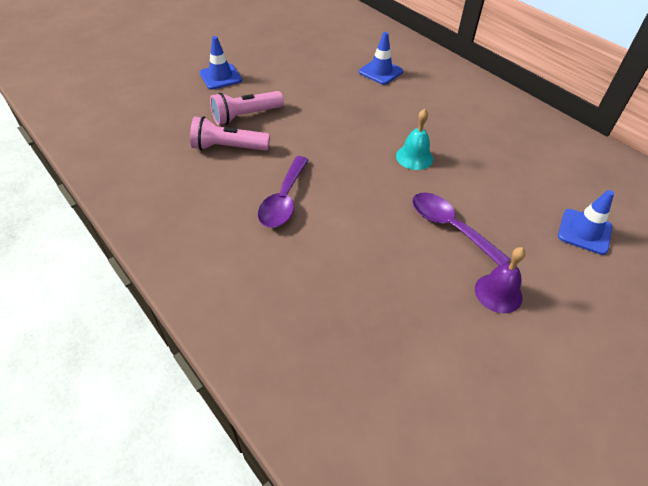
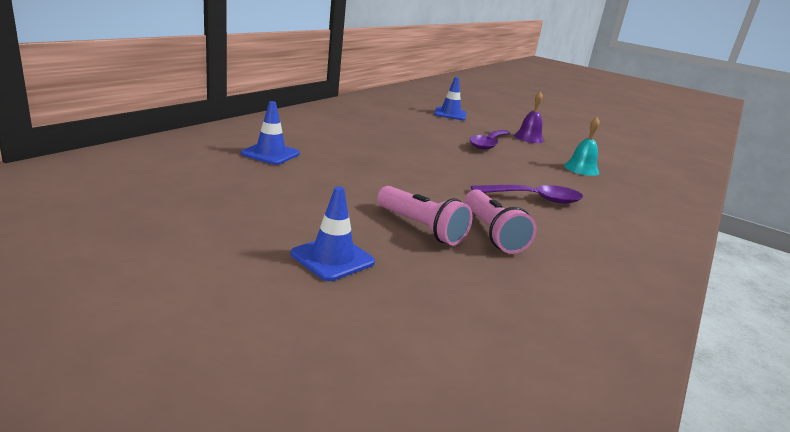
camera: 110 degrees left, 25 degrees down
(414, 157) = (419, 149): turquoise bell -> turquoise bell (581, 169)

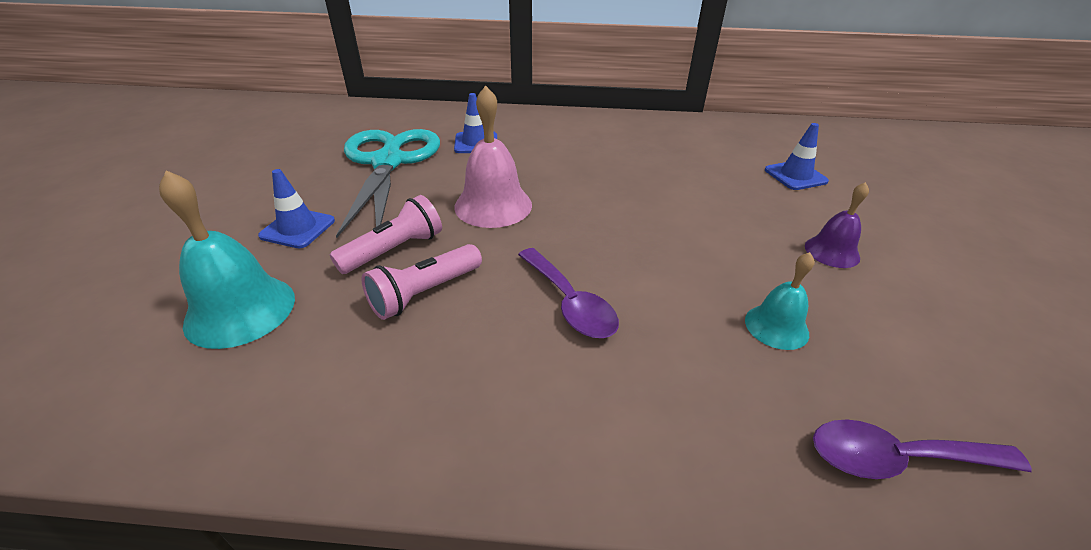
camera: 65 degrees right, 15 degrees up
(249, 191) = (388, 162): none -> turquoise scissors
(391, 181) = (493, 205): none -> pink bell
(421, 228) = (395, 250): pink flashlight -> pink flashlight turned 150 degrees counterclockwise
(459, 311) = (240, 310): none -> turquoise bell
(488, 144) = (727, 228): purple spoon -> purple spoon (897, 458)

